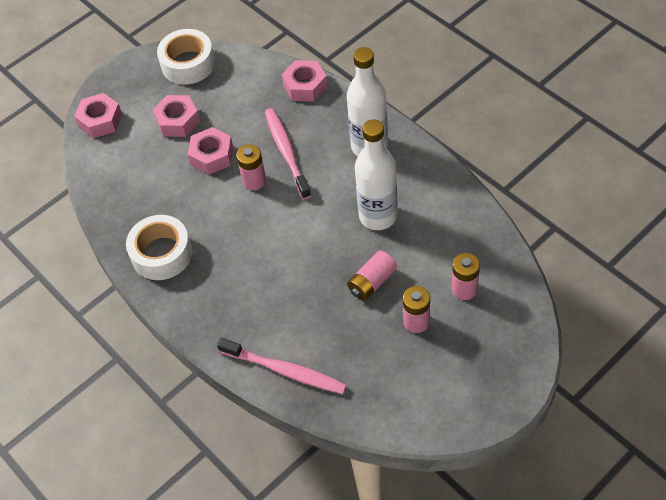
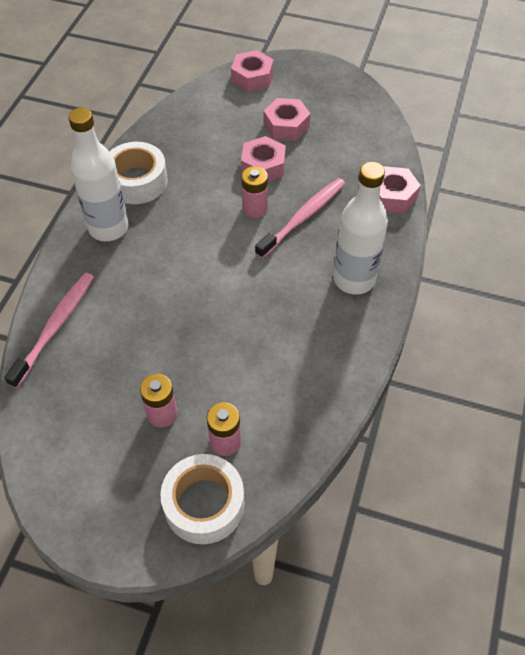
camera: 55 degrees right, 0 degrees up
(188, 64) = (355, 103): white tape -> white tape (204, 504)
(285, 370) = (55, 327): pink toothbrush -> pink toothbrush turned 150 degrees counterclockwise
(372, 282) = (190, 354): pink battery -> none
(378, 216) = (273, 324): white bottle -> white bottle (108, 228)

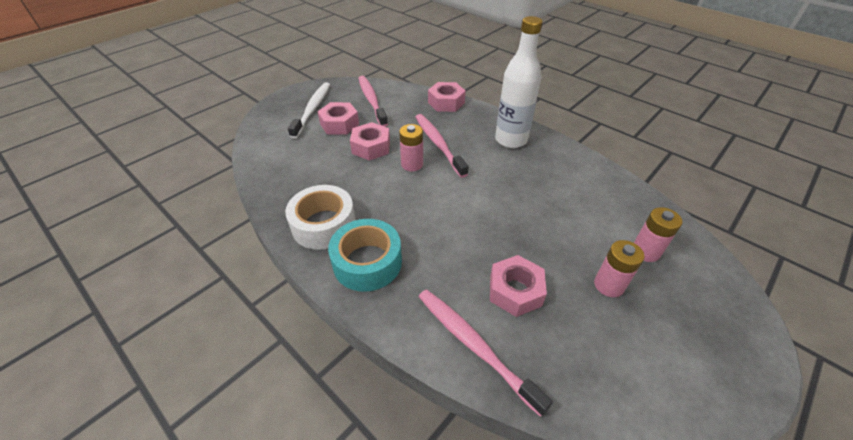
camera: 65 degrees left, 10 degrees down
(108, 228) = (367, 262): white bottle -> turquoise tape
(204, 504) = (708, 284): white tape -> none
(252, 77) = (270, 124): pink nut -> pink nut (515, 291)
(298, 93) = (312, 109): none -> white toothbrush
(348, 131) = (371, 100): none -> pink toothbrush

